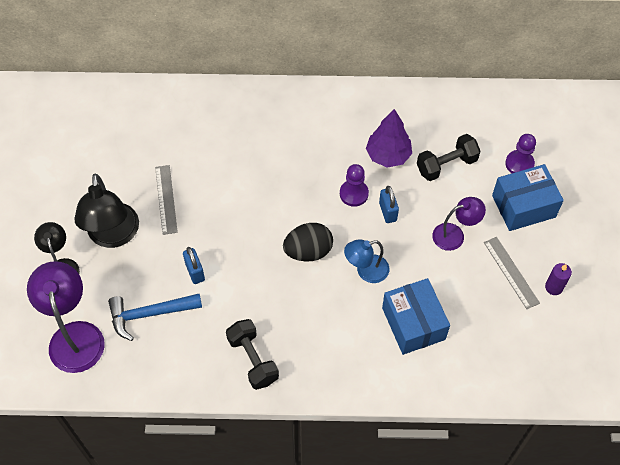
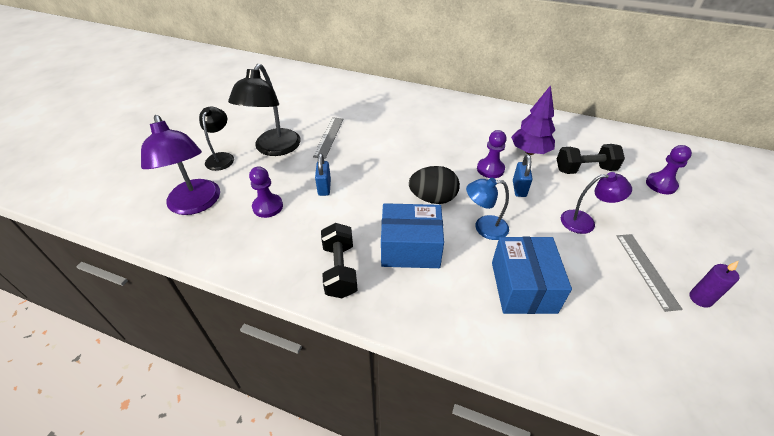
camera: 20 degrees right, 15 degrees down
(74, 335) = (196, 204): purple lamp -> purple lamp turned 150 degrees clockwise
(150, 314) = (268, 207): blue hammer -> purple pawn
(523, 206) = (664, 217): blue box -> blue box (410, 248)

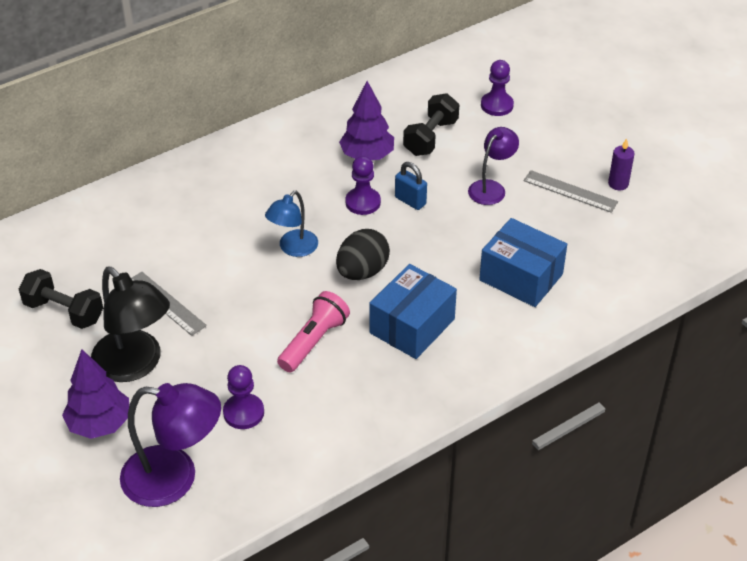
camera: 55 degrees left, 0 degrees up
(221, 157) = (99, 424): black lamp -> purple tree
(324, 187) = (259, 350): blue padlock -> none
(340, 270) = (393, 392): black dumbbell -> black dumbbell (64, 311)
(352, 207) = (313, 341): none -> pink flashlight
(484, 227) = (435, 259): blue lamp -> blue lamp (293, 248)

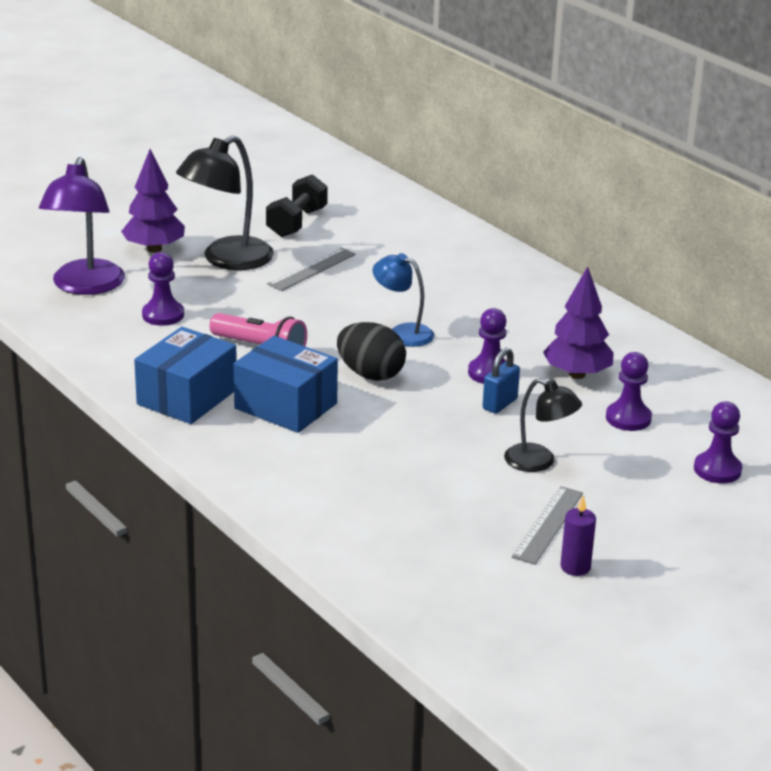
camera: 85 degrees right, 15 degrees down
(431, 137) = (628, 418): black dumbbell -> purple pawn
(491, 188) = (539, 462): purple lamp -> black lamp
(521, 277) = (373, 480): blue box -> blue box (187, 397)

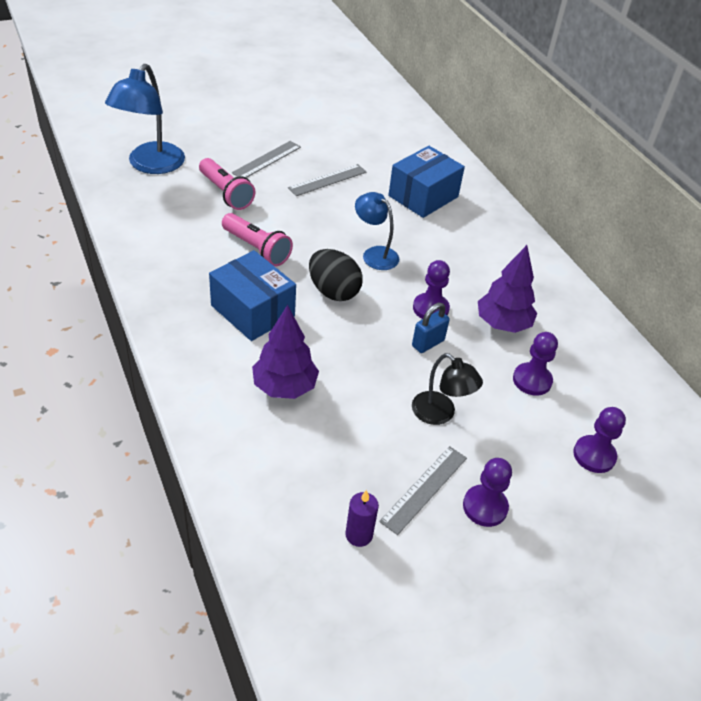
camera: 10 degrees right, 15 degrees up
(85, 286) = (151, 165): purple lamp -> blue lamp
(154, 249) = (217, 140): purple tree -> purple tree (285, 387)
(163, 315) = (196, 202): purple pawn -> purple pawn (485, 507)
(187, 397) = (179, 286): blue box -> blue box (423, 196)
(194, 300) = (226, 193): none -> pink flashlight
(227, 260) = (267, 160): black lamp -> grey ruler
(297, 223) = (333, 135): black dumbbell -> none
(575, 567) = (432, 546): purple candle -> purple candle (359, 535)

